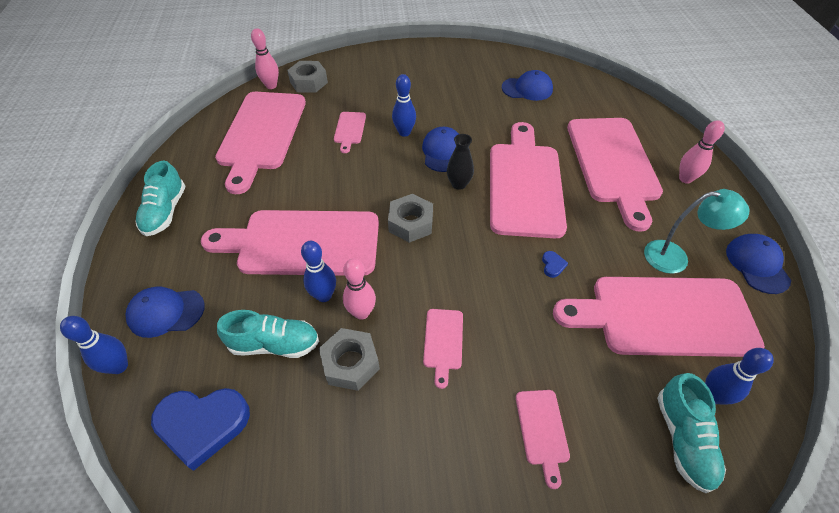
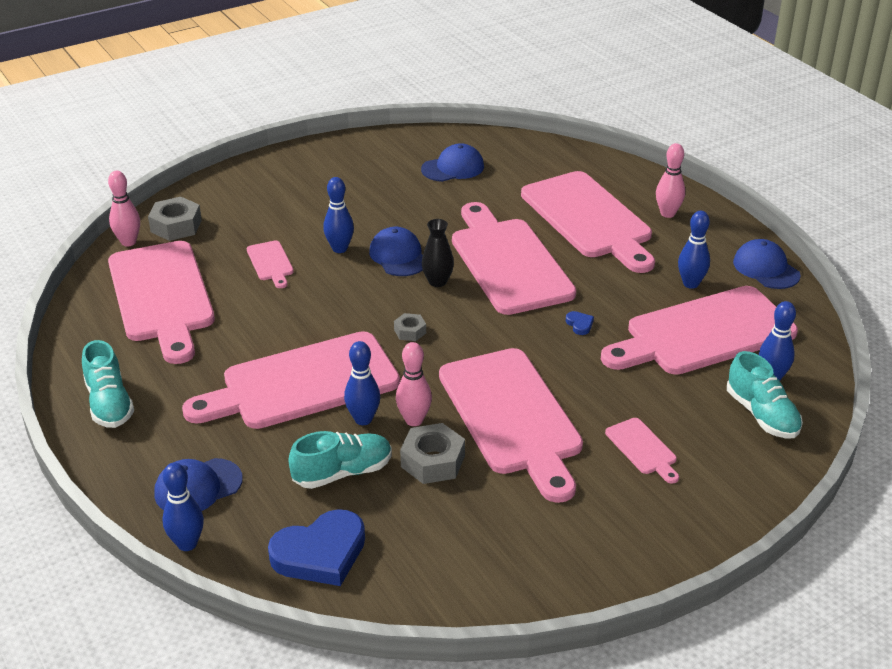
camera: 25 degrees left, 15 degrees down
(410, 223) = (410, 331): grey nut -> grey nut, size x0.56
(443, 342) = (512, 416): pink cutting board -> pink cutting board, size x2.38
(675, 257) = (690, 284): turquoise lamp -> blue bowling pin

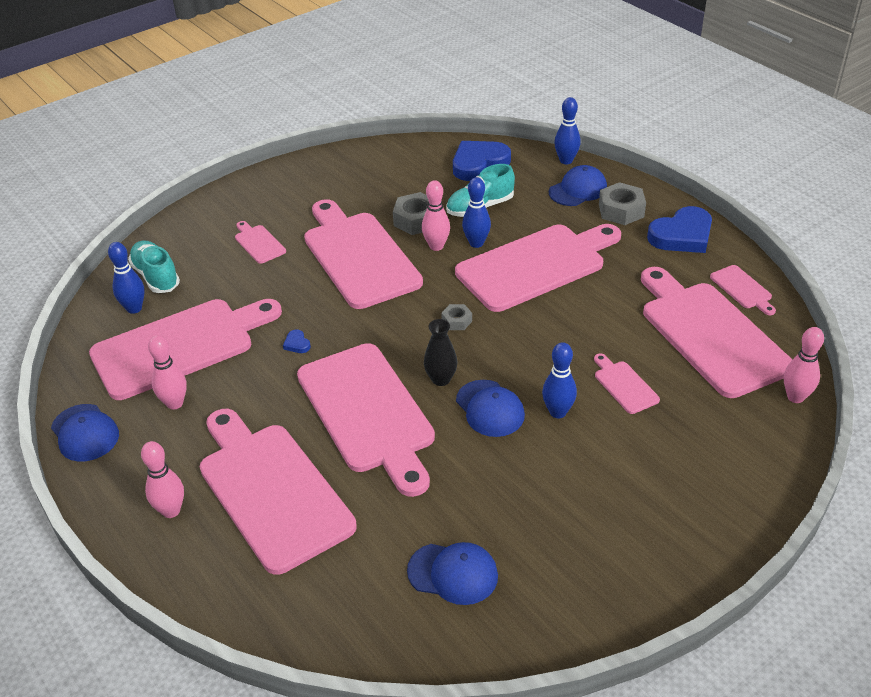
camera: 175 degrees right, 5 degrees up
(93, 335) = (742, 289): none -> pink cutting board
(109, 404) = (682, 235): turquoise shoe -> blue heart
(176, 226) = (760, 426): grey nut -> grey nut (621, 210)
(453, 168) = (453, 573): blue cap -> blue cap turned 135 degrees counterclockwise
(690, 284) = (175, 403): blue bowling pin -> pink bowling pin

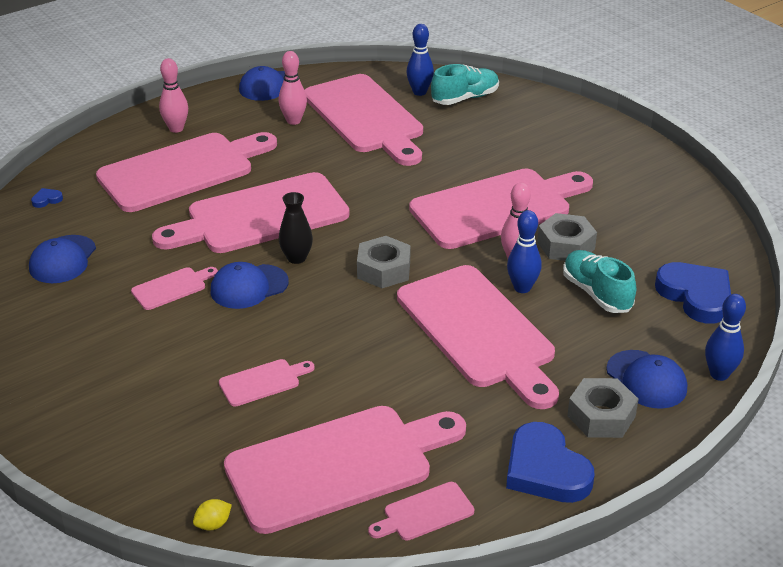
camera: 90 degrees right, 5 degrees down
(258, 243) = (518, 147): pink cutting board -> pink cutting board (172, 288)
(297, 344) = (360, 175): blue heart -> blue heart (47, 200)
(457, 321) = (383, 270): grey nut -> grey nut, size x1.78
(558, 412) = (233, 330): blue bowling pin -> none
(795, 397) = (213, 524): pink bowling pin -> yellow lemon

